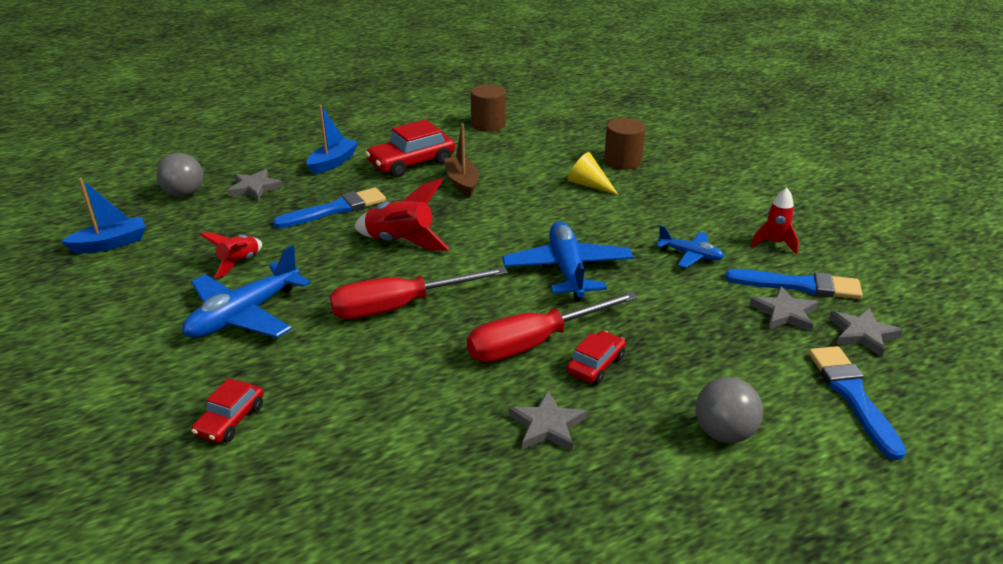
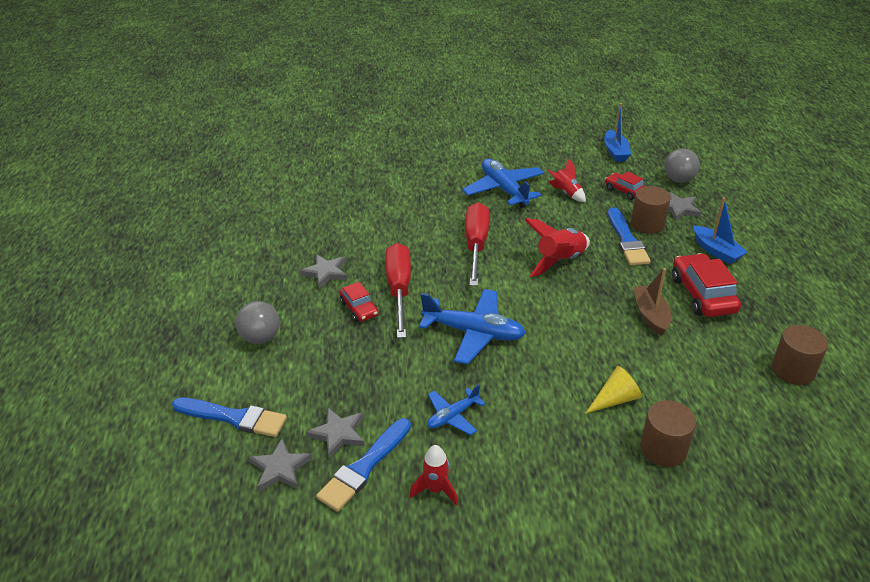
camera: 115 degrees right, 5 degrees up
(230, 420) = (413, 178): red car -> red car (625, 191)
(295, 202) = (647, 224): none -> brown cylinder
(462, 182) = (650, 315): brown boat -> brown boat turned 105 degrees counterclockwise

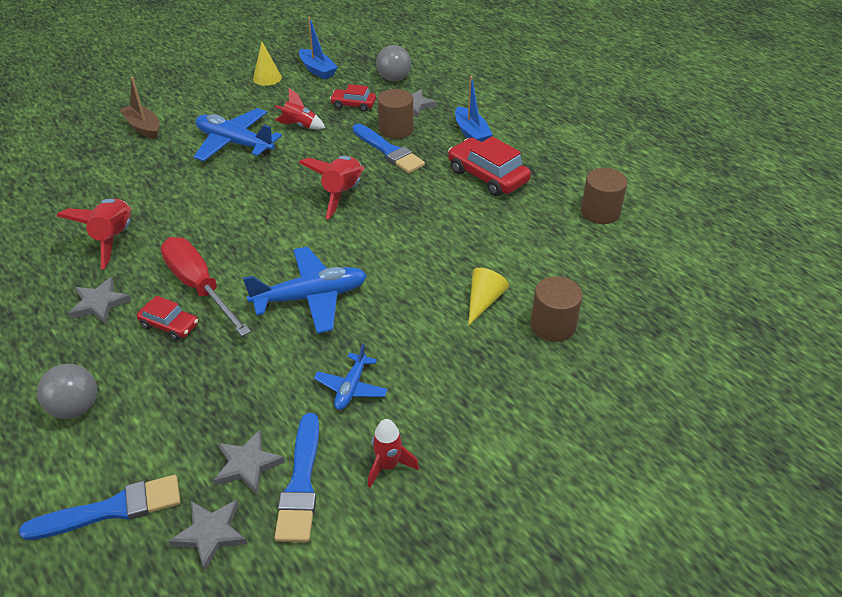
camera: 35 degrees left, 5 degrees up
(367, 231) = (114, 239): none -> red rocket
(476, 245) = (247, 209): red screwdriver -> none
(568, 146) = (267, 78): none -> yellow cone
(650, 315) = (459, 212): brown boat -> brown boat (143, 127)
(716, 251) = (471, 133): blue boat -> blue boat turned 45 degrees clockwise

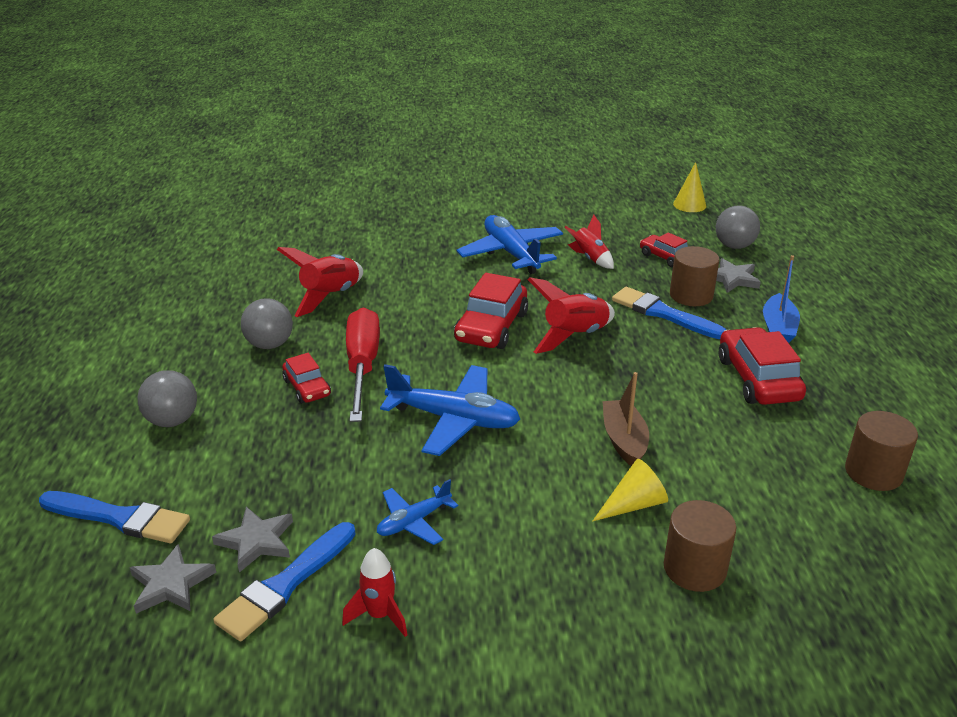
camera: 35 degrees right, 10 degrees down
(100, 303) = (269, 344): grey star -> grey ball
(143, 127) = (441, 213): brown boat -> brown boat (624, 440)
(267, 78) = (597, 205): yellow cone -> yellow cone (689, 205)
(274, 211) = (491, 327): none -> red car
(317, 70) = (656, 213): blue boat -> none
(388, 151) = (663, 313): blue brush -> blue brush turned 135 degrees clockwise

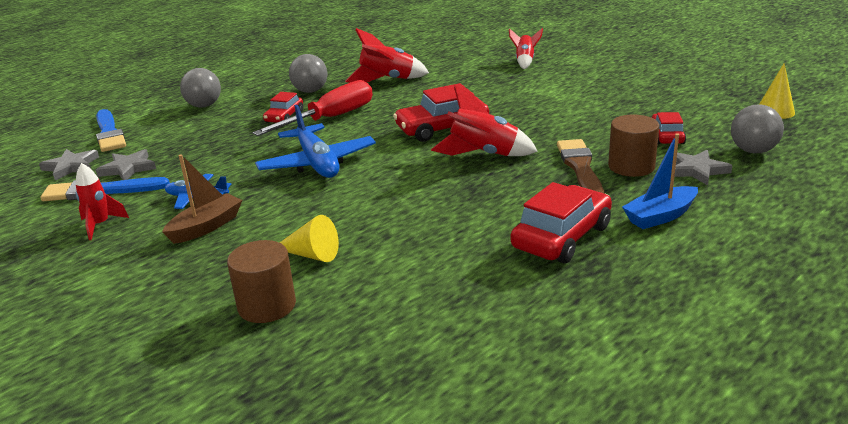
camera: 50 degrees right, 5 degrees down
(511, 253) = (547, 95): blue plane -> none
(590, 258) = (600, 117): red rocket -> red rocket (525, 62)
(624, 440) = (383, 221): brown boat -> brown boat (206, 227)
(663, 313) = (580, 168): blue brush -> brown brush
(873, 472) = (514, 339): brown cylinder -> none

